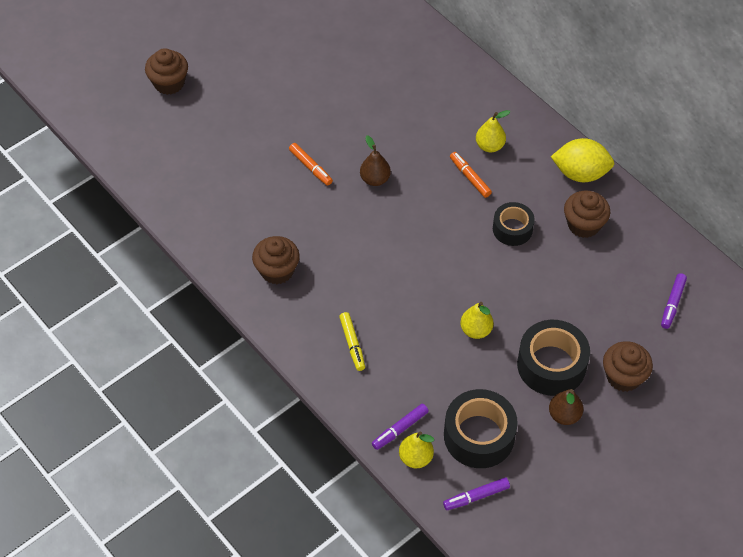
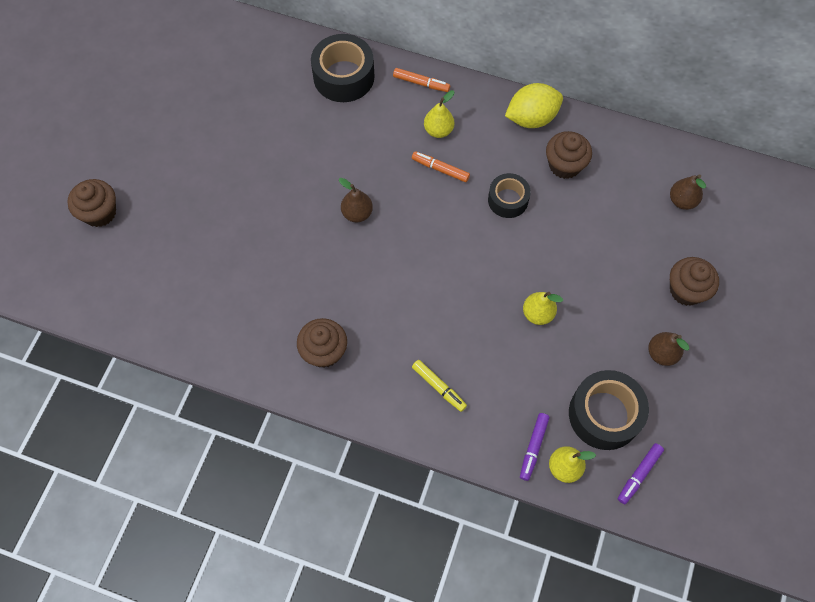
camera: 30 degrees left, 10 degrees up
(310, 167) = (290, 231): orange marker -> orange marker (421, 83)
(551, 365) = (621, 312): black tape -> black tape (344, 76)
(672, 304) = (682, 201): purple marker -> brown pear

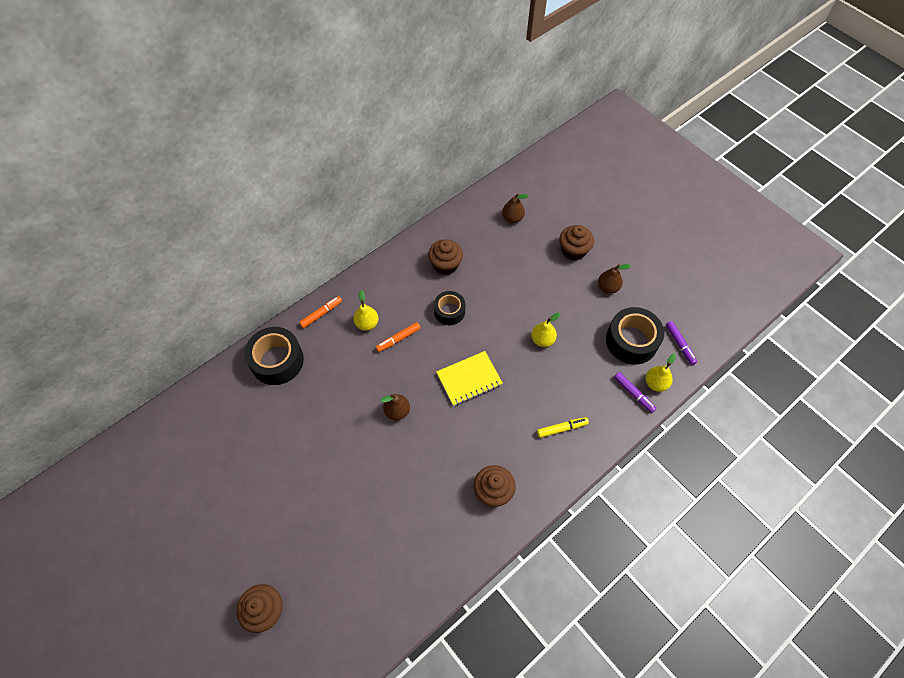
camera: 60 degrees left, 5 degrees down
(438, 262) = (469, 379): none -> yellow notebook
(531, 118) = (397, 264): yellow lemon -> none

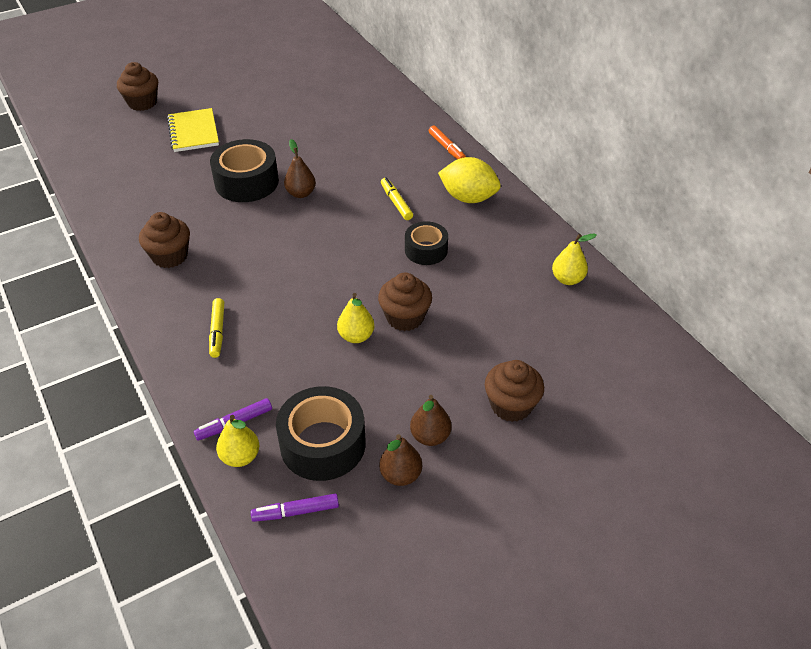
camera: 100 degrees right, 15 degrees down
(277, 361) = (393, 116): black tape -> black tape (246, 182)
(367, 323) = (425, 180): yellow pear -> yellow pear (567, 279)
(385, 292) = (468, 198): none -> yellow lemon
(398, 339) = (396, 203): orange marker -> yellow marker
(445, 265) = (502, 255): brown cupcake -> brown cupcake (405, 317)
(469, 379) = (320, 255): yellow notebook -> yellow notebook (193, 132)
(512, 218) = (584, 340): brown pear -> brown pear (400, 475)

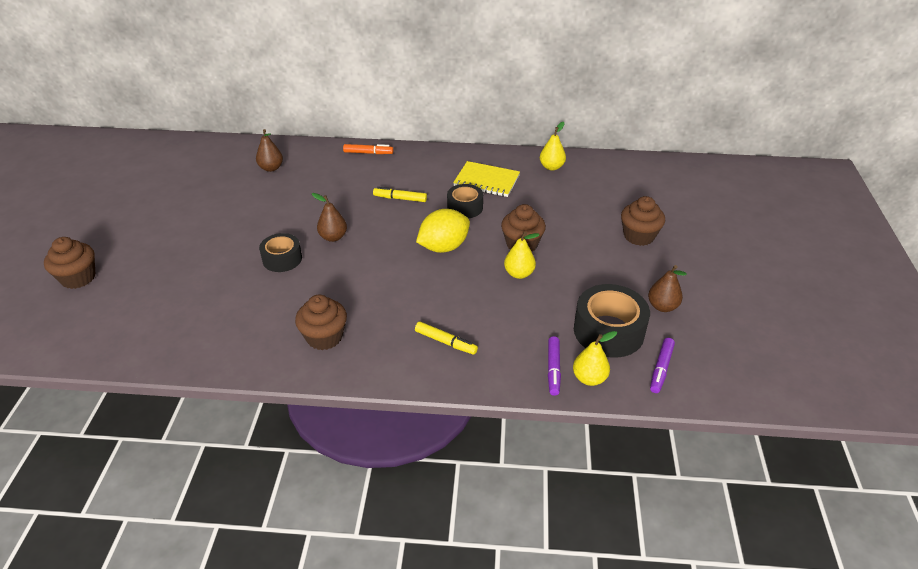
camera: 55 degrees left, 5 degrees down
(193, 132) = (171, 263): yellow notebook -> yellow notebook (486, 181)
(246, 182) = (282, 259): black tape -> black tape, size x0.62
(430, 436) = (639, 280): brown pear -> brown pear (271, 168)
(468, 198) = (432, 168): yellow lemon -> yellow lemon (443, 247)

